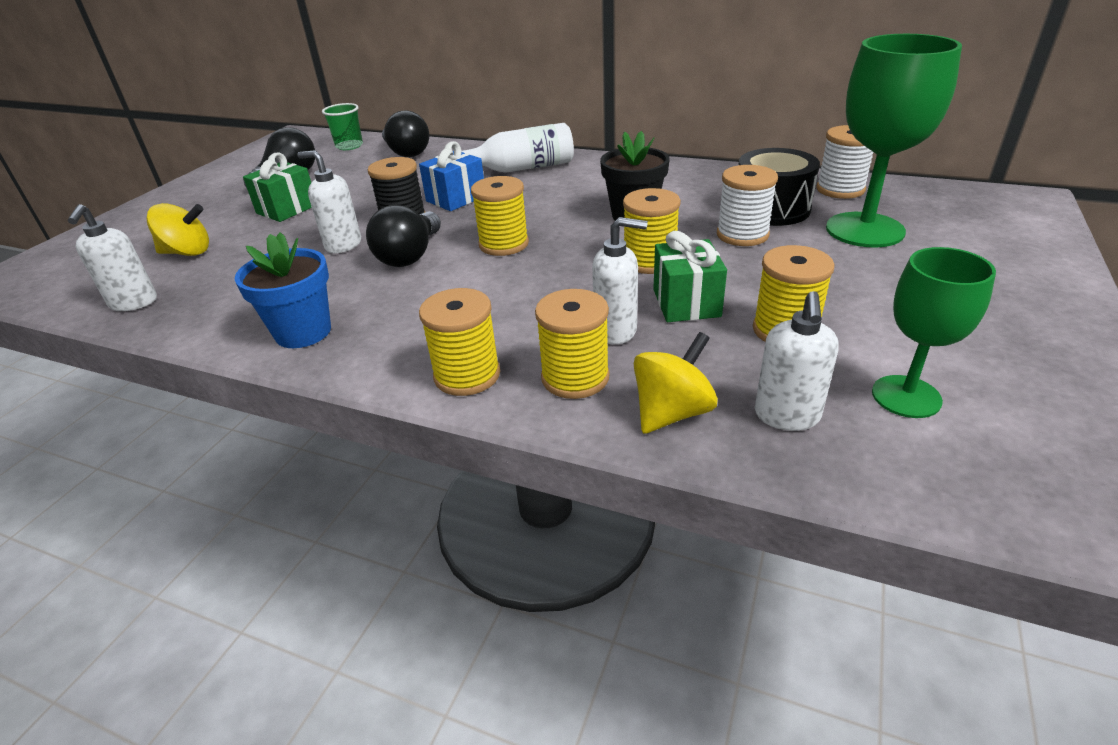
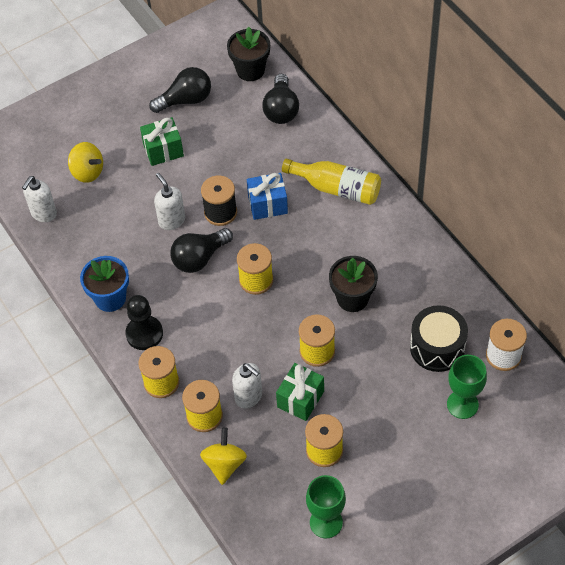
camera: 35 degrees right, 20 degrees up
(349, 146) = (250, 70): green cup -> black flower pot
(390, 341) = (144, 334): none -> black pawn
(520, 168) = (336, 188): white bottle -> yellow bottle
(672, 412) = (224, 464): yellow spinning top -> yellow spinning top turned 75 degrees counterclockwise
(742, 235) = (391, 361): white spool -> none
(787, 416) = (267, 498): white soap dispenser -> none
(864, 230) = (462, 404): green goblet -> green goblet, size x0.61

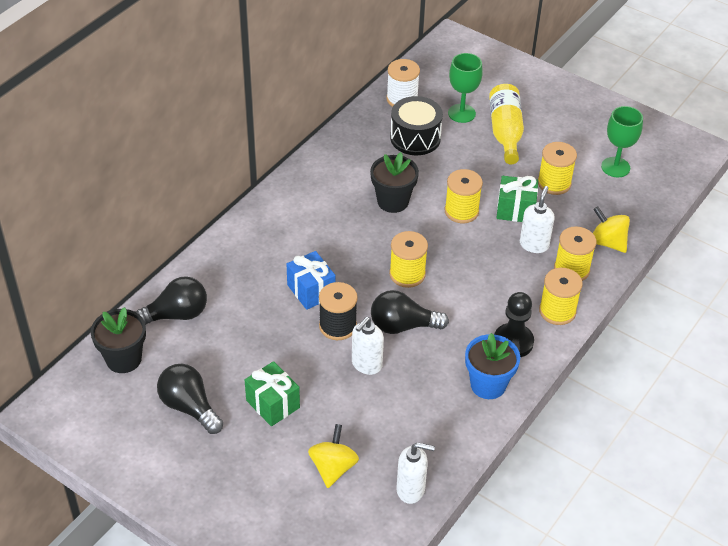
camera: 115 degrees left, 10 degrees down
(199, 258) = (402, 326): black light bulb -> black light bulb turned 150 degrees clockwise
(224, 464) = (607, 242): yellow spinning top -> yellow spinning top turned 60 degrees clockwise
(336, 188) = (268, 243): yellow bottle -> yellow bottle (505, 132)

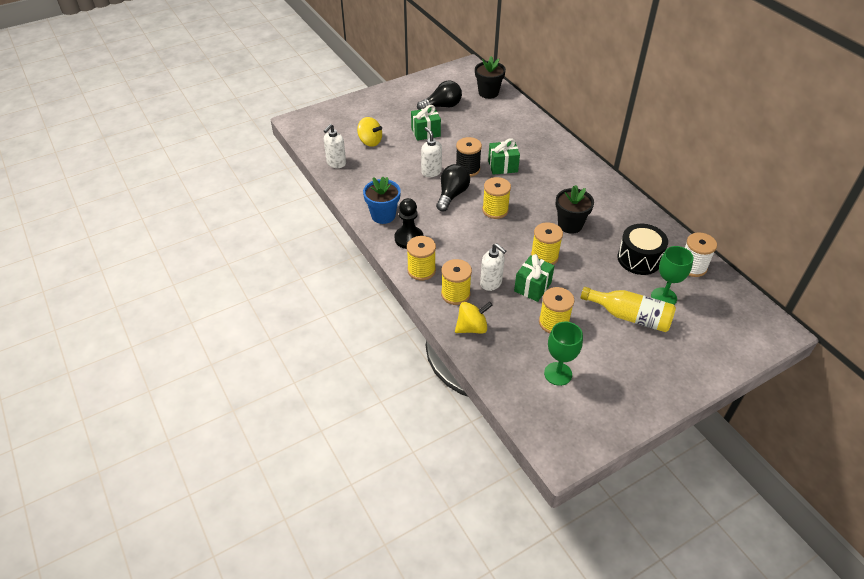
camera: 115 degrees right, 0 degrees up
(176, 315) = (511, 114): black light bulb -> none
(311, 291) = (502, 166): blue gift -> green gift

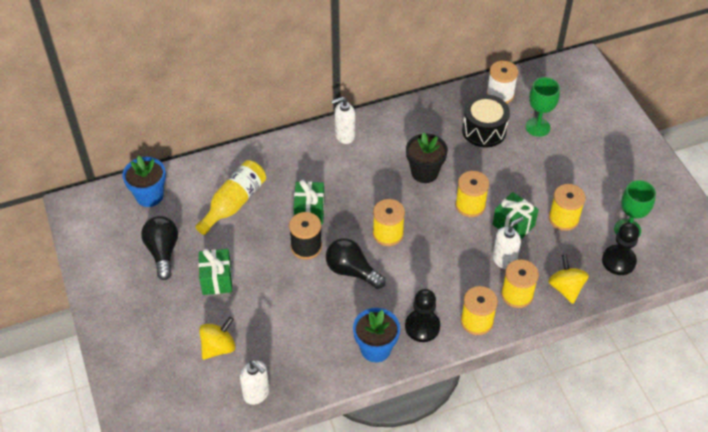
camera: 80 degrees left, 5 degrees up
(431, 172) = (302, 286): white soap dispenser -> white soap dispenser (344, 135)
(488, 93) = (149, 196): black flower pot -> blue flower pot
(516, 367) = (618, 261): none -> black pawn
(630, 316) = (560, 158): yellow bottle -> yellow bottle (234, 203)

